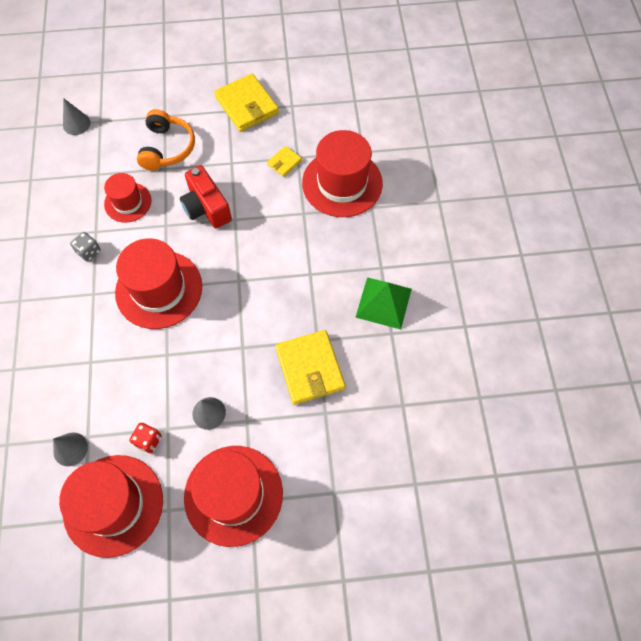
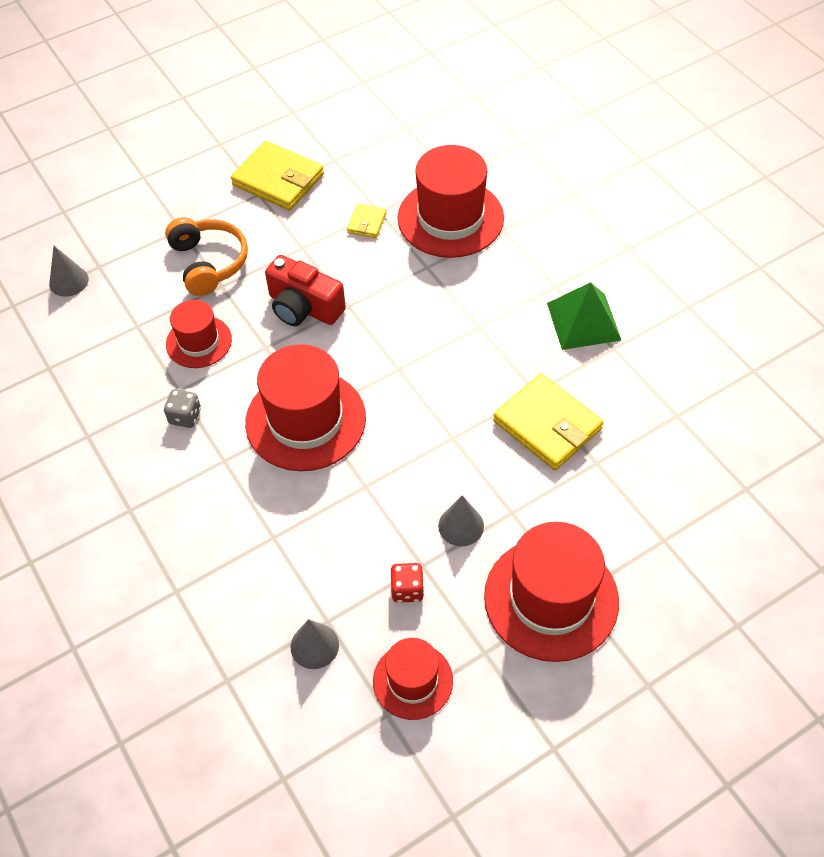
camera: 25 degrees left, 10 degrees down
(113, 505) = (413, 680): red hat -> red hat, size x0.57

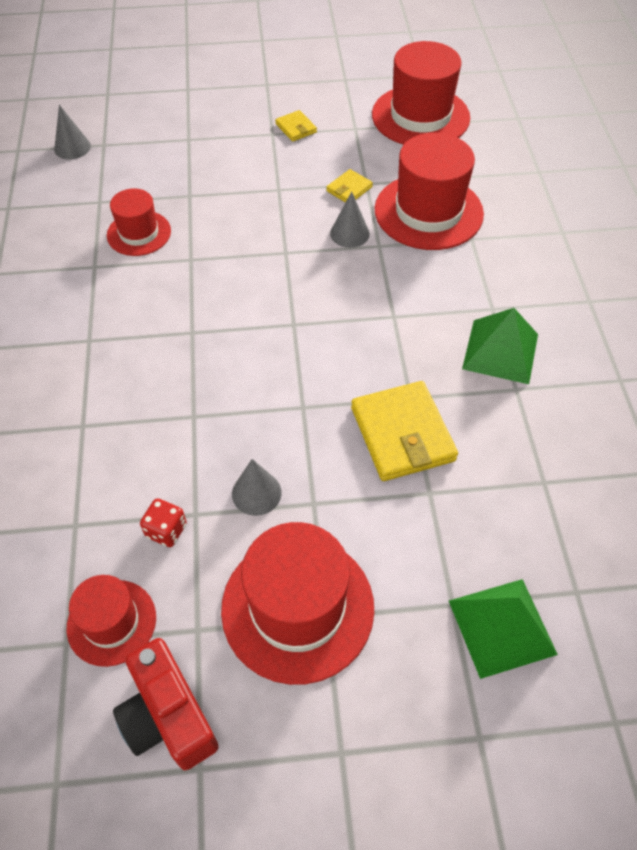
camera: 25 degrees right, 0 degrees up
(185, 416) = (84, 290): grey dice -> none
(209, 263) = (192, 173): orange headphones -> none
(278, 180) = (296, 128): yellow wallet -> yellow wallet, size x0.49
(304, 307) = (246, 239): red camera -> red camera (168, 716)
(305, 420) = (181, 335): red hat -> red hat (420, 116)
(314, 645) = (48, 542): grey cone -> grey cone (349, 233)
(708, 540) = (502, 627): none -> green pyramid

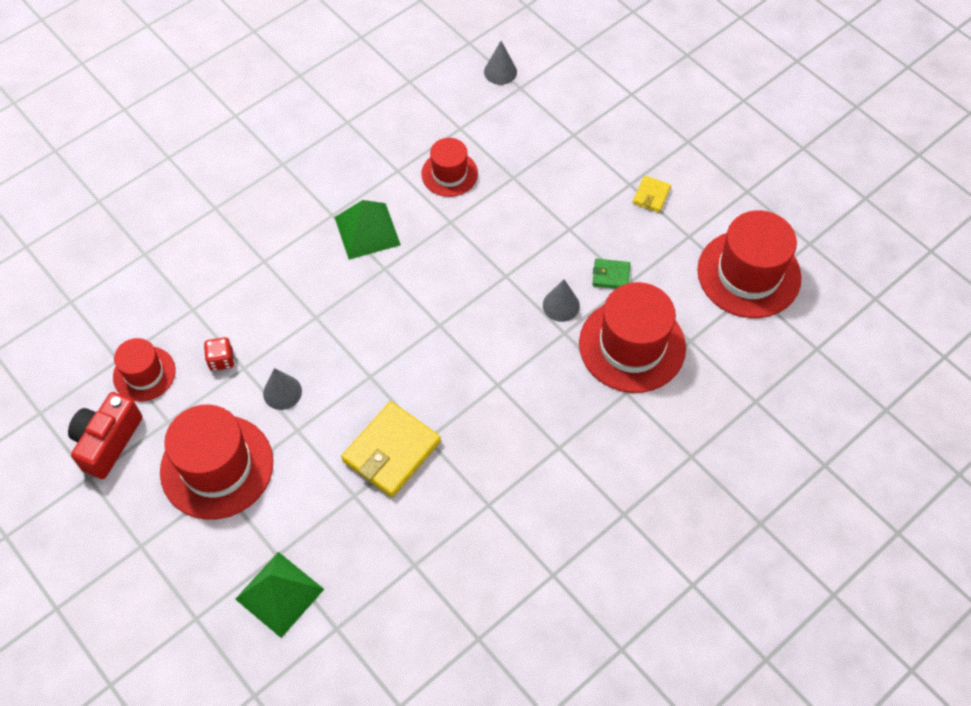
camera: 55 degrees right, 5 degrees up
(349, 189) = (611, 275): yellow wallet -> green wallet
(500, 351) = (518, 475): green pyramid -> green pyramid (367, 231)

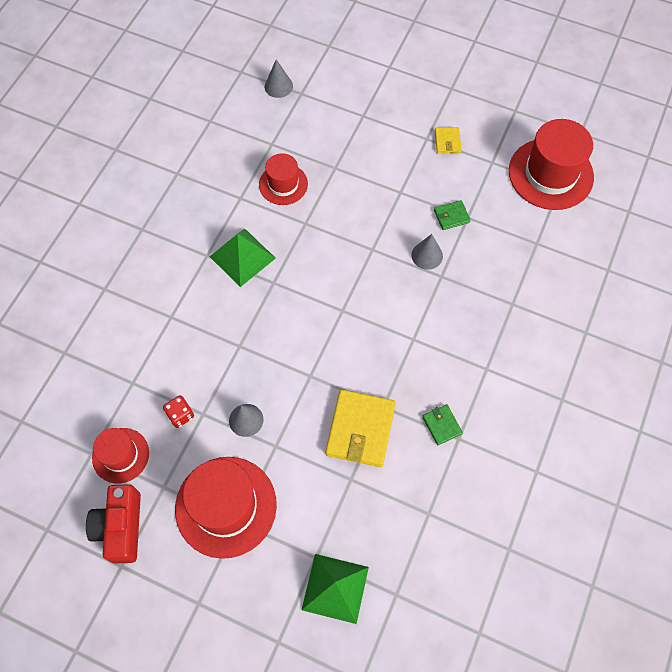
camera: 25 degrees left, 5 degrees up
(478, 484) = (441, 425): none -> green wallet
(632, 345) = (496, 265): red hat -> none

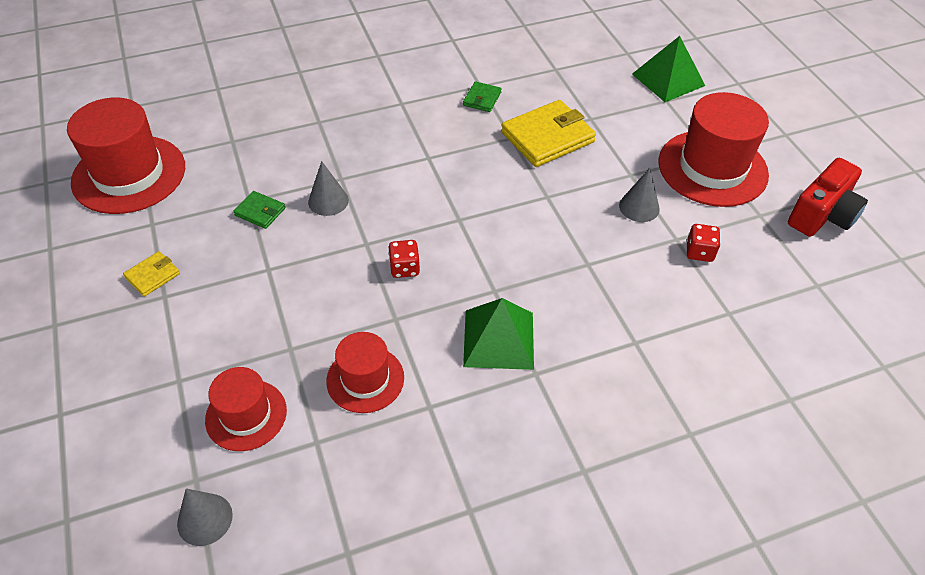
camera: 135 degrees left, 15 degrees down
(120, 455) = (786, 263): red hat -> red hat (246, 415)
(334, 253) = (404, 268): none -> red dice

